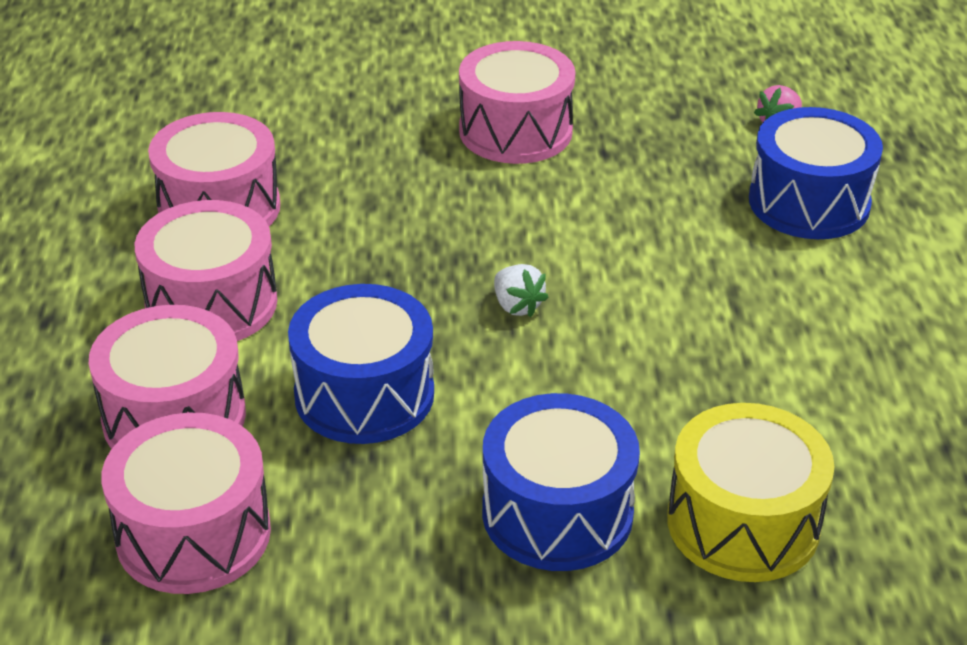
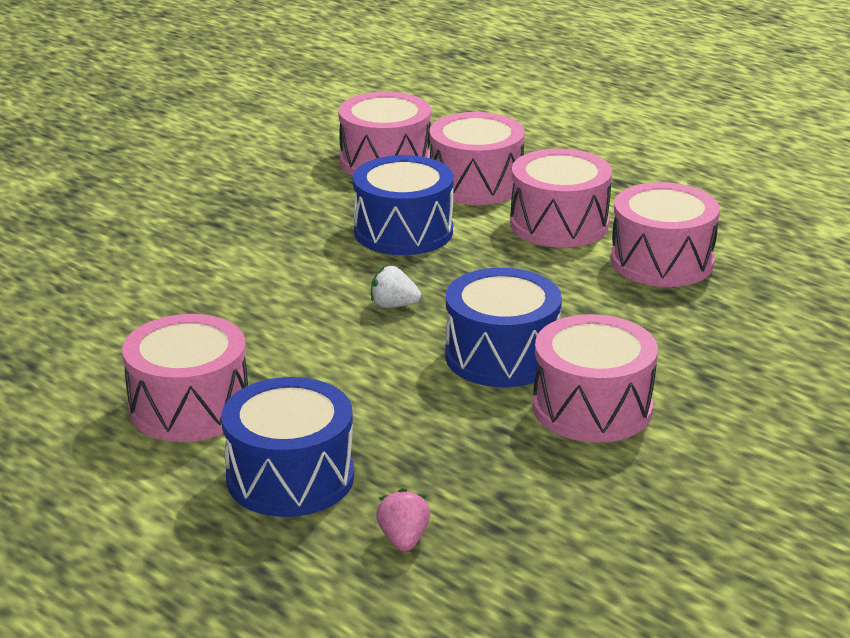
camera: 135 degrees right, 10 degrees down
(557, 513) = (228, 238): blue drum -> blue drum (501, 356)
(743, 523) = (123, 278): yellow drum -> none
(829, 306) = (189, 407): none -> pink drum

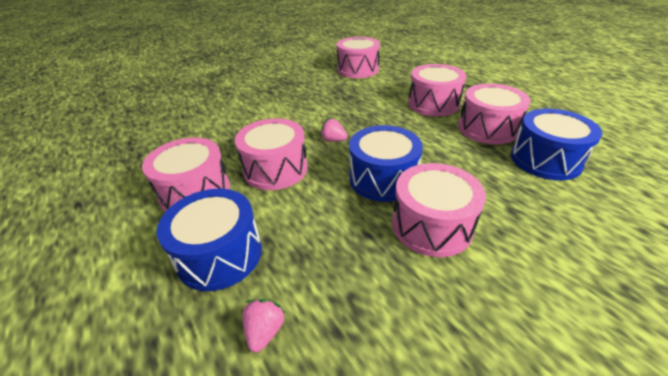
camera: 15 degrees right, 10 degrees up
(393, 305) = (333, 140): white strawberry -> pink strawberry
(403, 231) = (353, 101): blue drum -> blue drum (545, 160)
(476, 184) = (396, 81): pink drum -> pink drum (275, 169)

